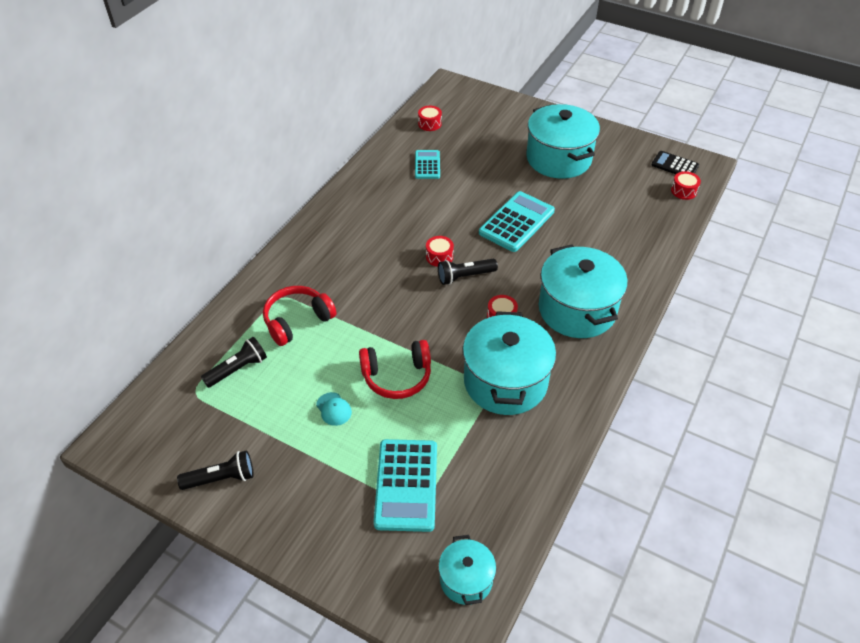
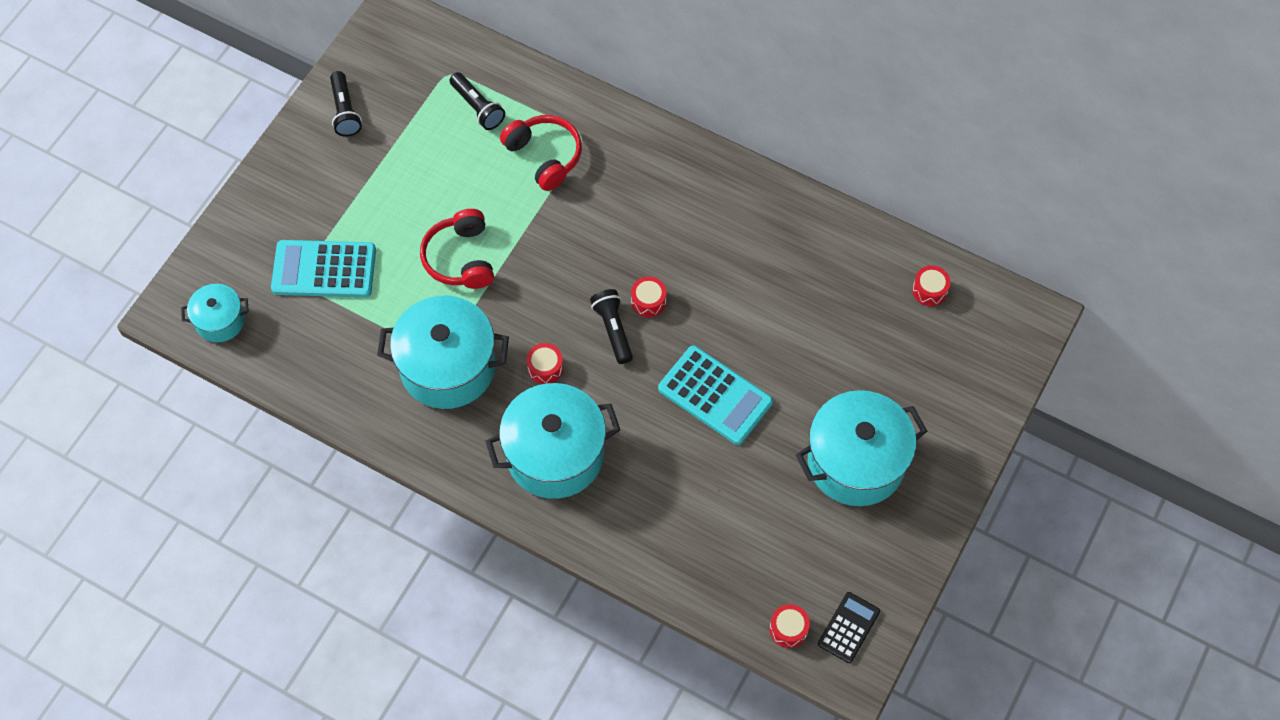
camera: 90 degrees right, 15 degrees up
(334, 409) = (420, 200): turquoise cap -> none
(427, 165) = (832, 287): turquoise calculator -> none

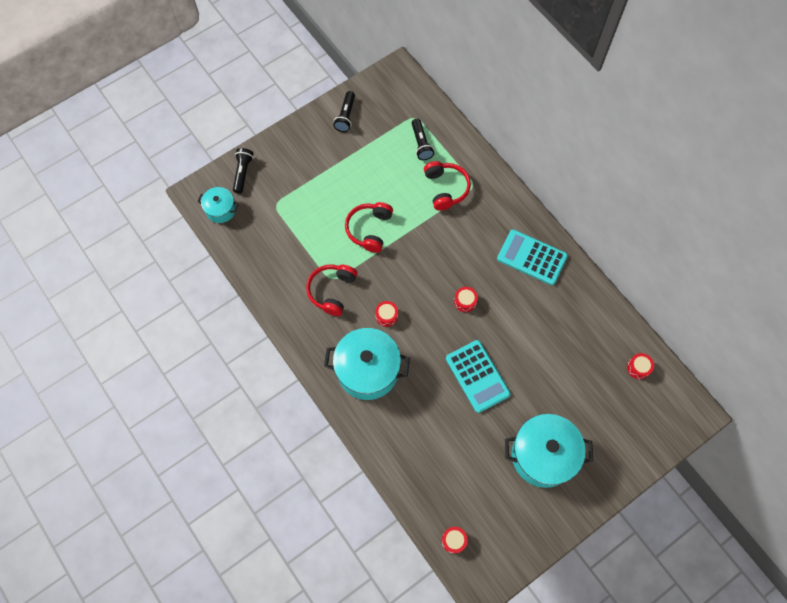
camera: 25 degrees right, 5 degrees up
(324, 269) = (291, 204): turquoise calculator -> turquoise calculator (532, 257)
(448, 367) = (332, 291): turquoise pot -> red headphones
(613, 330) = (436, 310): black flashlight -> black flashlight (243, 173)
(848, 627) = (490, 557): black calculator -> none

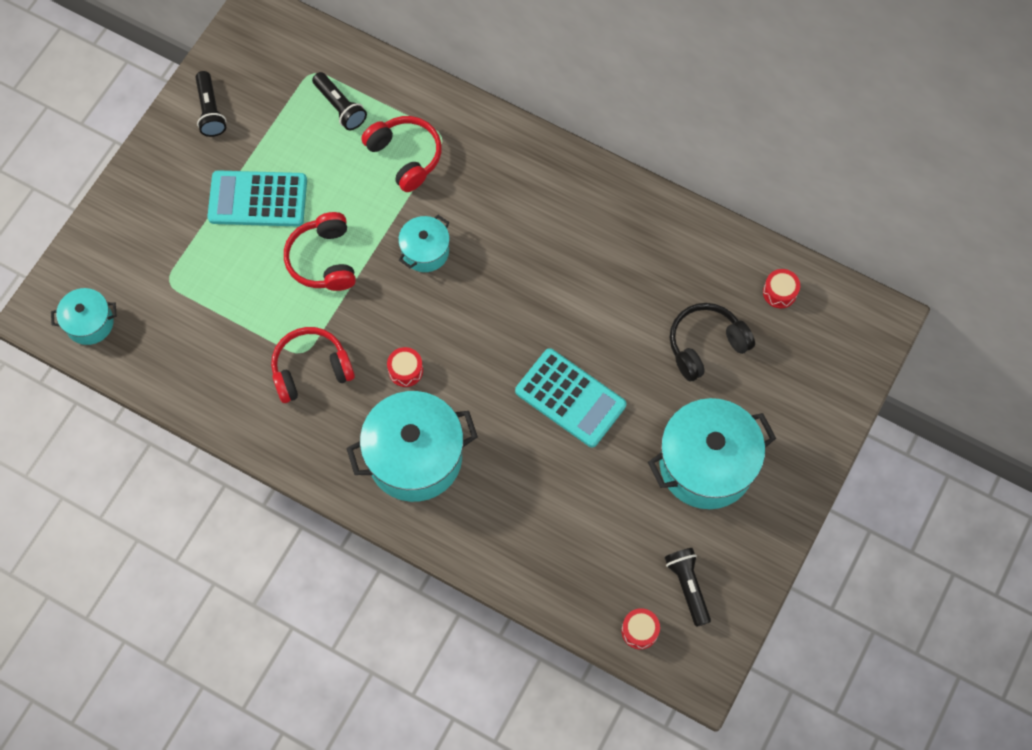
camera: 25 degrees left, 0 degrees up
(243, 173) = (96, 256): black flashlight -> black flashlight (687, 587)
(332, 291) = (311, 369): red headphones -> red headphones turned 75 degrees clockwise
(431, 249) = (425, 251): none -> turquoise pot
(465, 301) = (506, 303): red drum -> none
(532, 257) = (570, 203): turquoise calculator -> turquoise calculator (258, 199)
(576, 380) = (706, 345): none -> black headphones

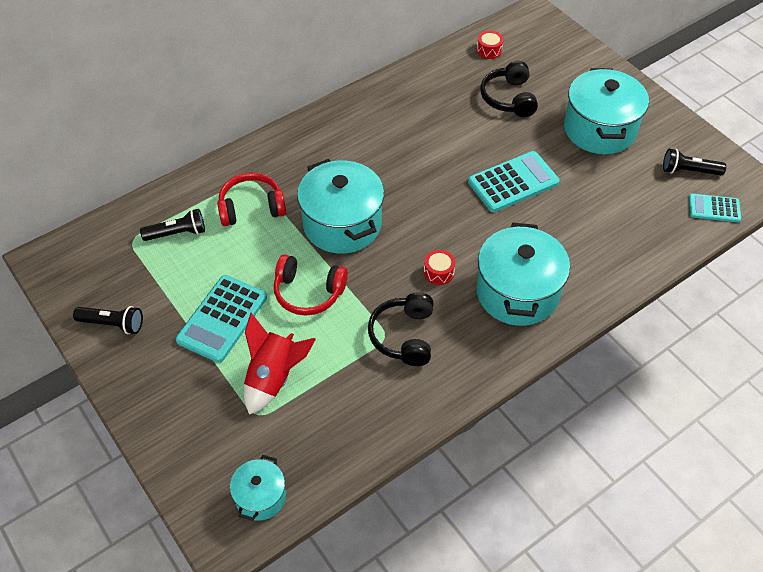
camera: 65 degrees left, 15 degrees down
(213, 276) = (274, 377): none -> red rocket
(311, 369) = (403, 336): red headphones -> black headphones
(425, 251) = (342, 224): turquoise pot -> turquoise pot, size x1.90
(639, 631) = (714, 208): red drum -> turquoise calculator

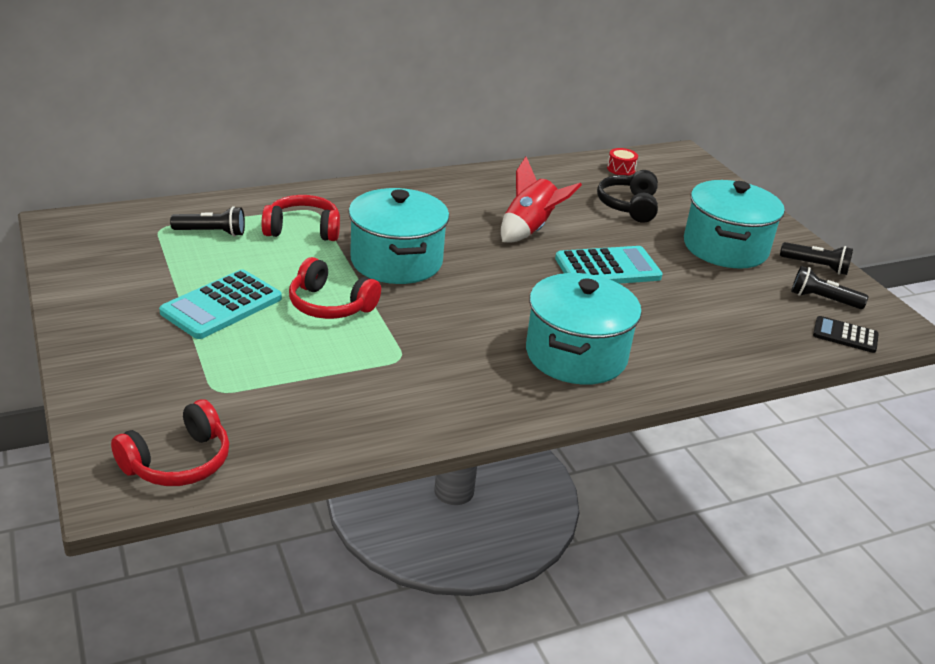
camera: 10 degrees right, 20 degrees down
(113, 324) = (99, 284): black flashlight -> black flashlight (816, 266)
(260, 497) = (178, 462): turquoise pot -> red headphones
(274, 377) = (252, 364): red rocket -> red rocket (529, 230)
(403, 336) = (423, 362): black headphones -> none
(438, 272) = (489, 320): red drum -> none
(714, 208) = (845, 335): turquoise calculator -> black calculator

